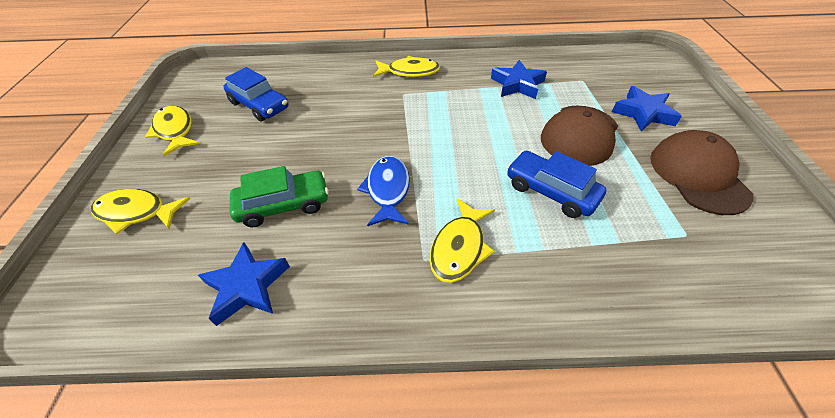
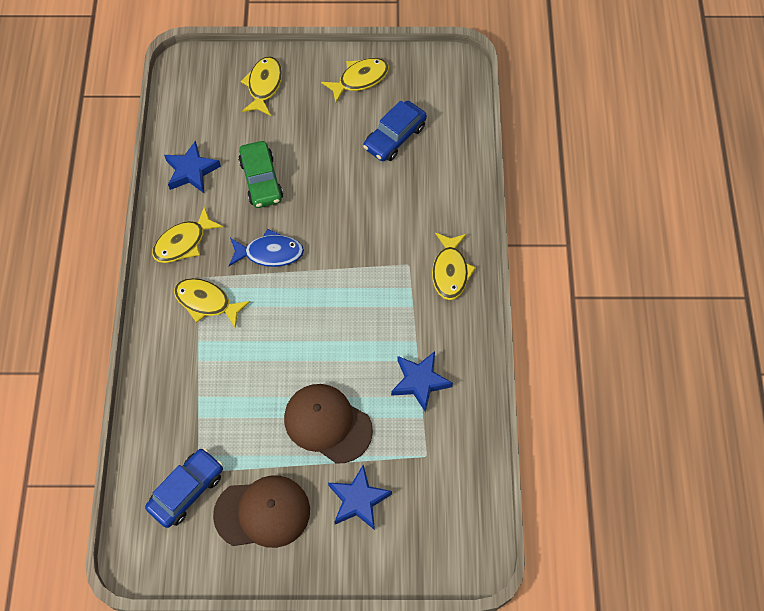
camera: 90 degrees right, 15 degrees up
(367, 284) = (183, 242): none -> yellow fish
(551, 191) = (255, 379): blue car -> blue car (186, 491)

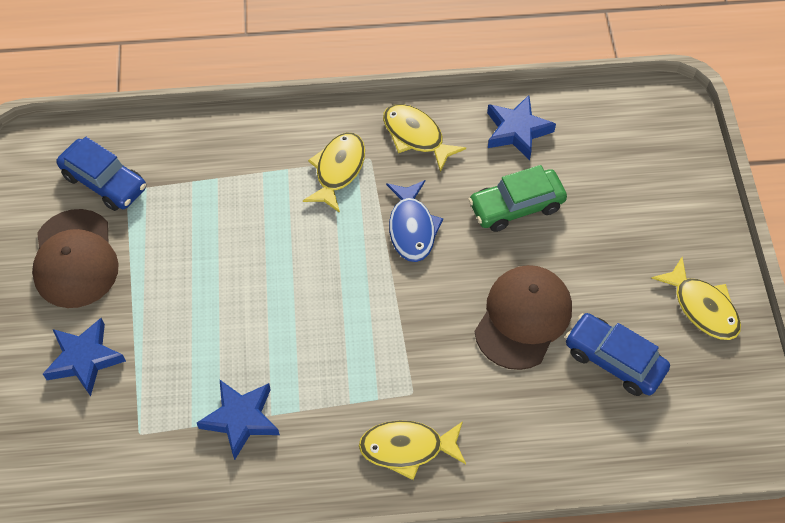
camera: 85 degrees right, 5 degrees down
(264, 85) = (663, 192): yellow fish -> none
(327, 424) = (183, 316): brown cap -> brown cap (523, 318)

